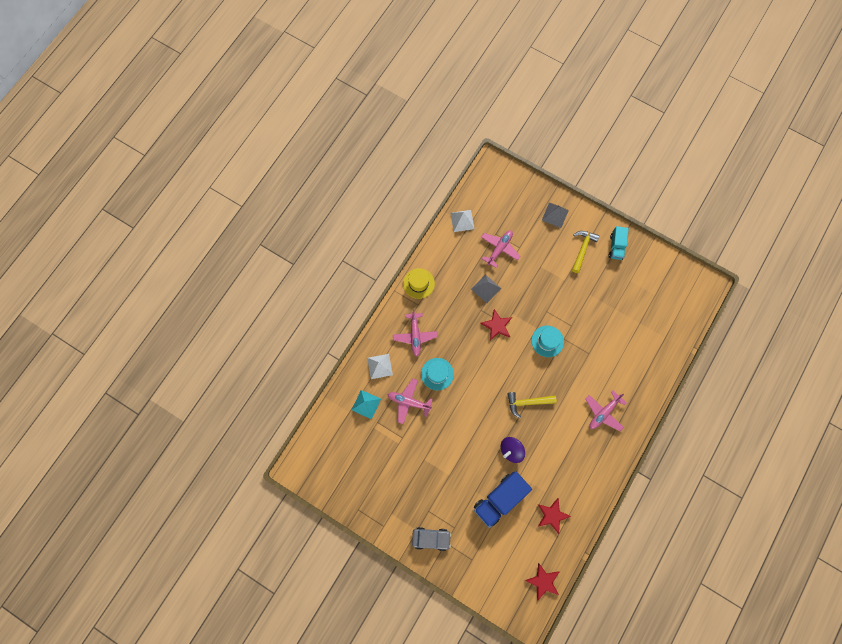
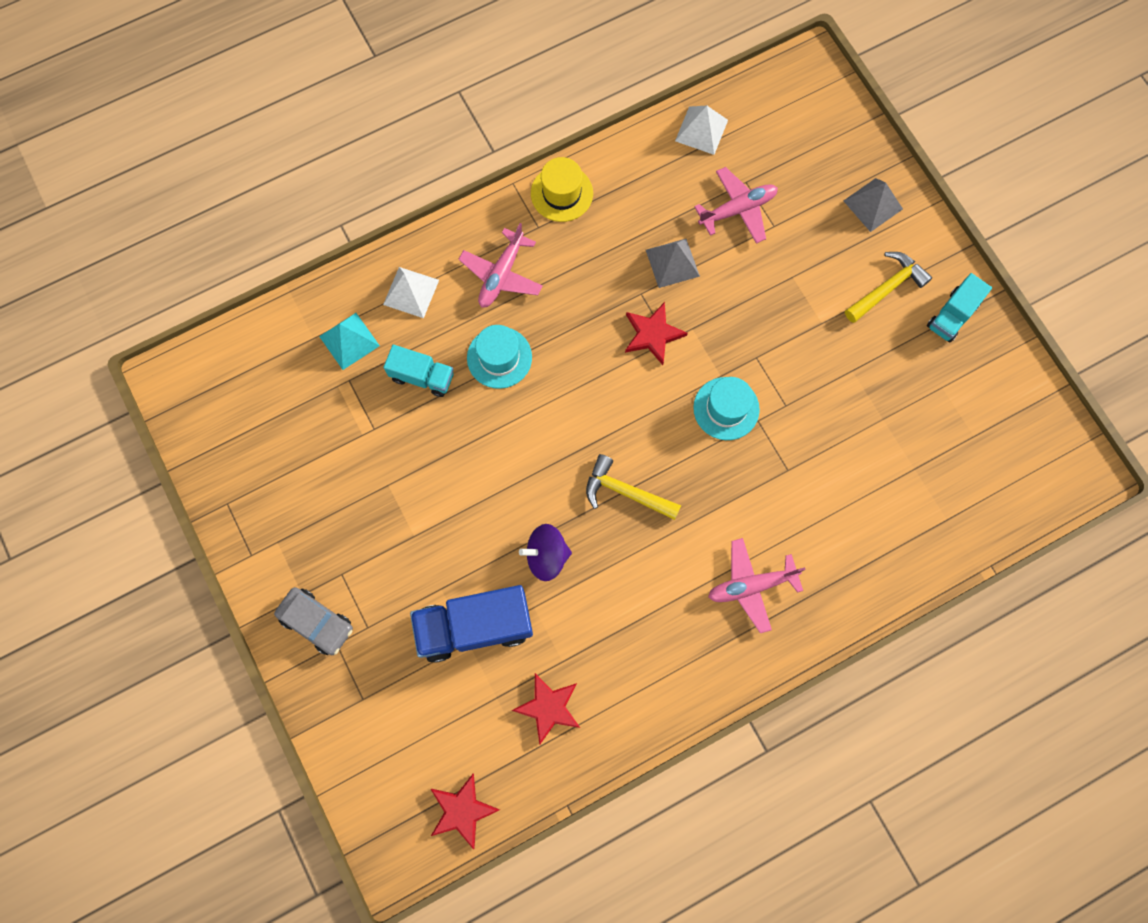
camera: 30 degrees right, 0 degrees up
(409, 402) = (422, 376): pink plane -> turquoise truck

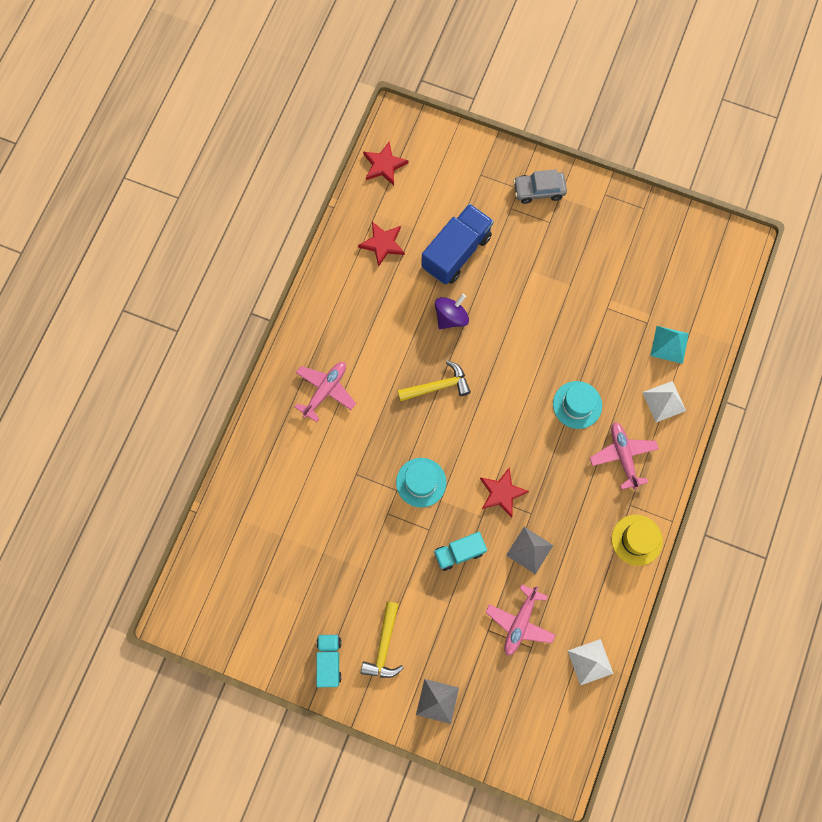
camera: 140 degrees right, 0 degrees up
(422, 376) = (609, 358): turquoise truck -> turquoise truck (459, 552)

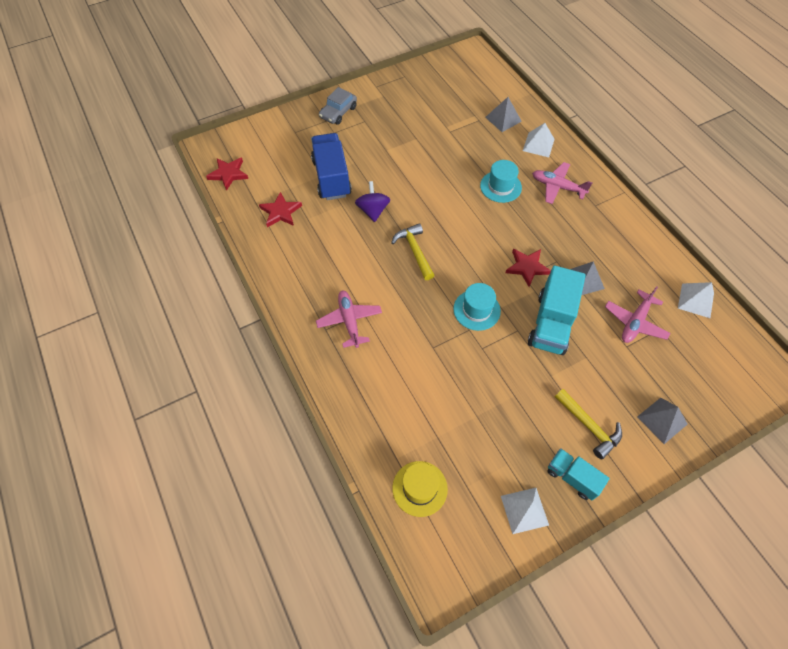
camera: 50 degrees left, 15 degrees down
(274, 642) = (524, 510): none -> white pyramid
(438, 386) = (414, 251): yellow hammer -> yellow hammer turned 45 degrees counterclockwise
(459, 552) = (551, 323): turquoise truck -> turquoise truck, size x1.70
(520, 622) = (635, 322): pink plane -> pink plane turned 60 degrees clockwise
(636, 540) = (623, 217): yellow hat -> yellow hat (420, 488)
(669, 344) = (503, 119): turquoise pyramid -> grey pyramid

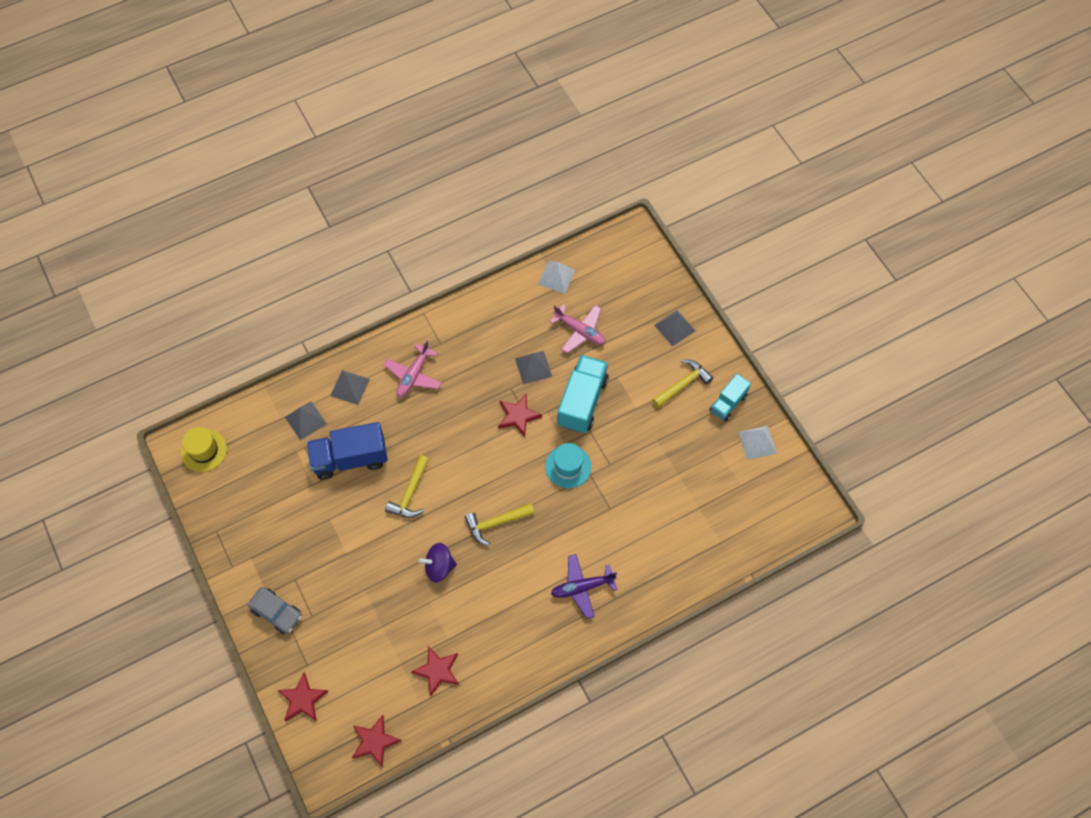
camera: 90 degrees left, 5 degrees up
(268, 131) = (302, 699): none -> red star
(331, 178) = (387, 615): blue truck -> blue truck (350, 458)
(349, 321) = (582, 587): pink plane -> purple plane
(420, 488) = (745, 523): yellow hat -> yellow hat (204, 450)
(441, 188) = (410, 493): none -> yellow hammer
(500, 186) = (410, 432): turquoise hat -> none
(538, 144) = (350, 387): white pyramid -> grey pyramid
(551, 323) = (582, 401): turquoise truck -> turquoise truck turned 90 degrees counterclockwise

